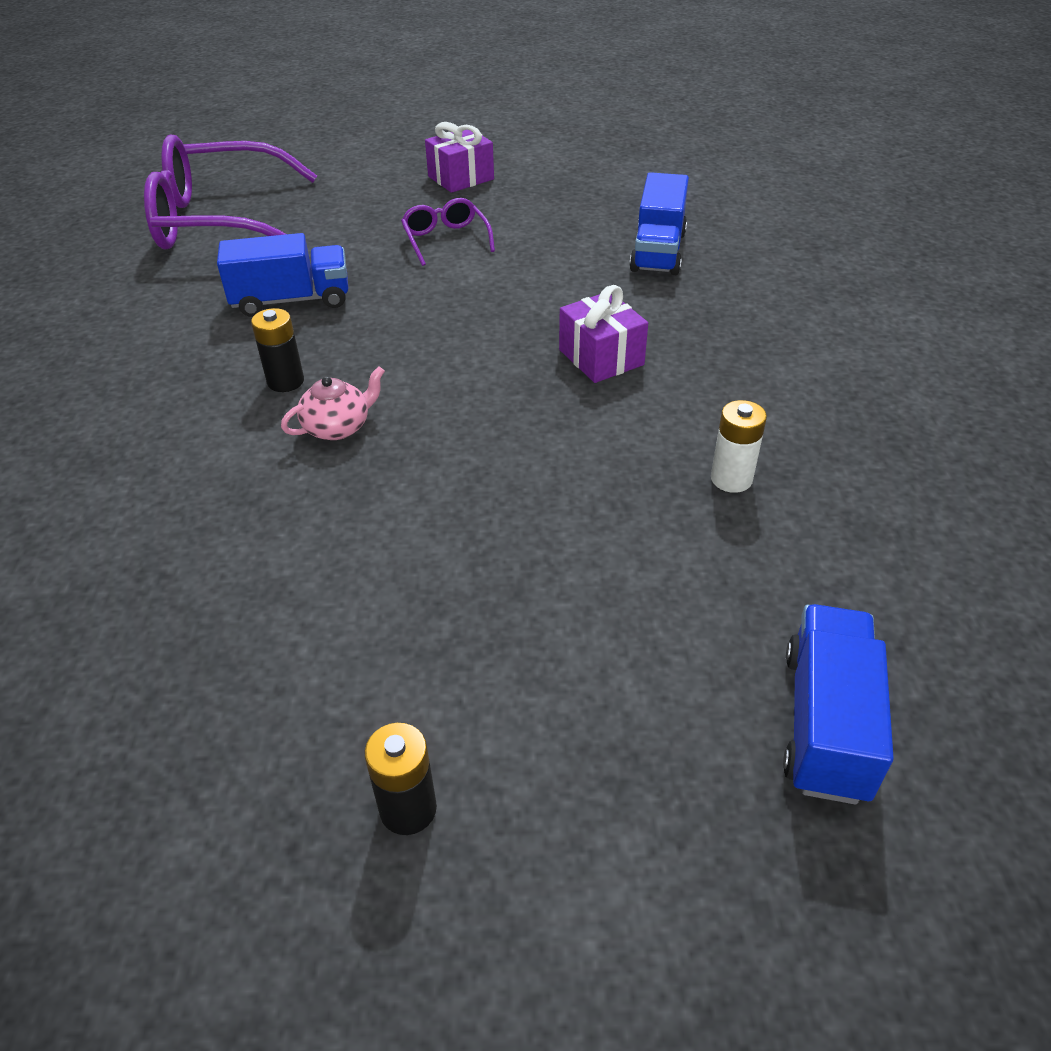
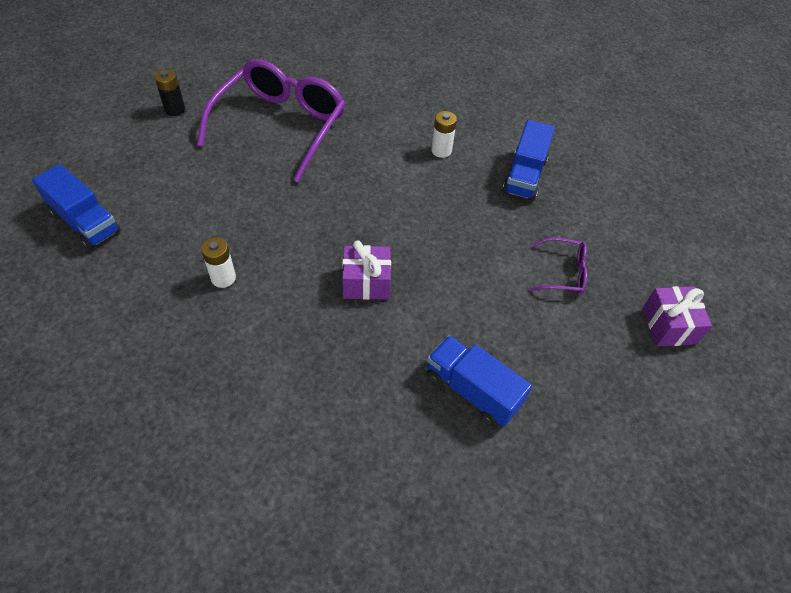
camera: 115 degrees right, 10 degrees up
(219, 221) = (651, 174): purple glasses -> purple glasses (281, 125)
(285, 381) = (441, 150): black battery -> white battery
(338, 427) = (388, 156): pink teapot -> none

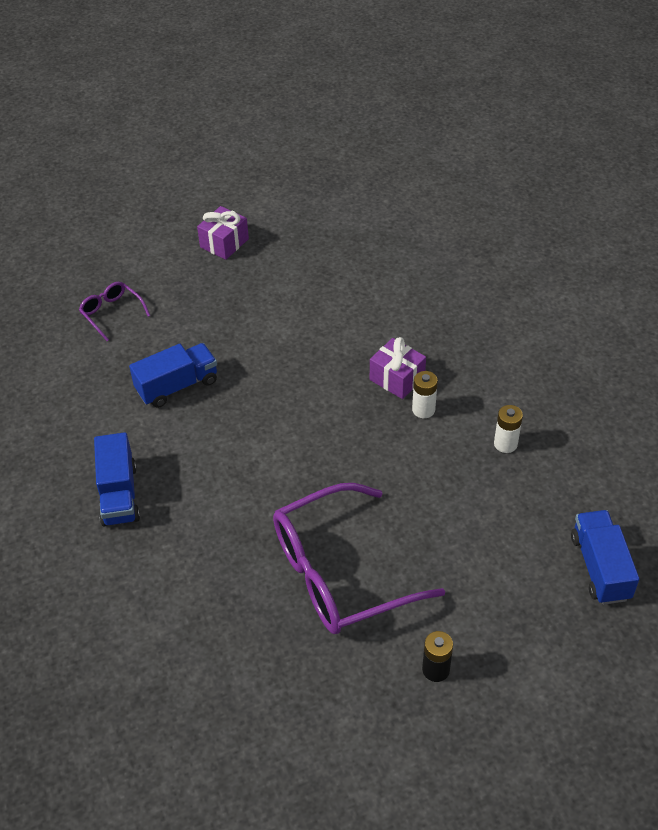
camera: 135 degrees left, 5 degrees down
(441, 150) = (217, 450): white battery -> white battery (423, 409)
(472, 390) = (391, 281): blue truck -> blue truck (119, 494)
(563, 273) = (247, 306): purple glasses -> purple glasses (111, 313)

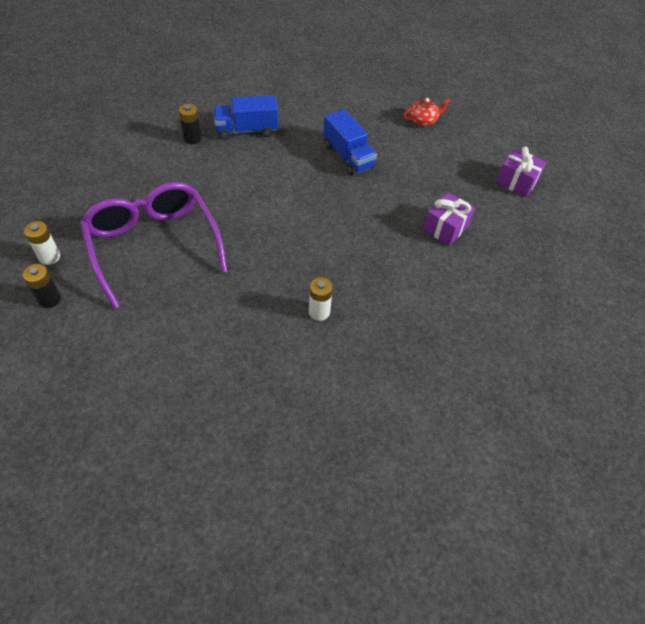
camera: 85 degrees right, 5 degrees up
(111, 313) = (423, 120): purple glasses -> red teapot
(134, 556) = (192, 138): none -> black battery
(397, 378) = (357, 294): purple gift -> purple gift (445, 228)
(505, 444) = (273, 374): white battery -> white battery (49, 257)
(600, 567) = (114, 437): blue truck -> none

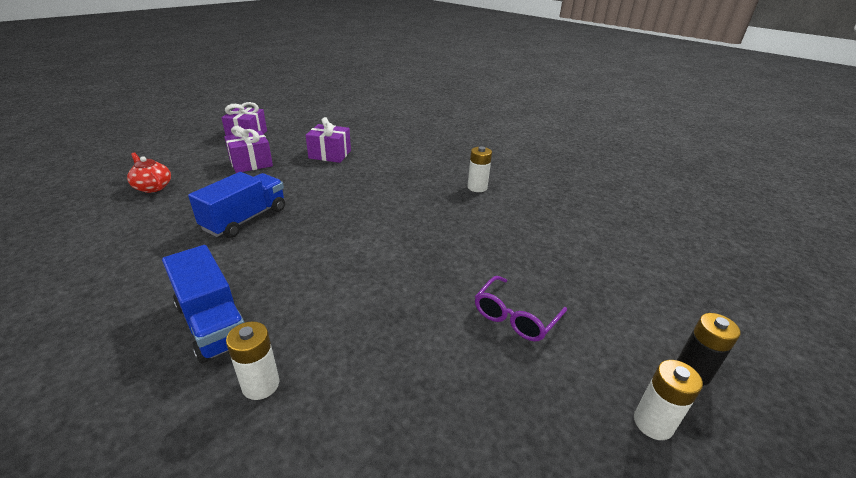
camera: 115 degrees left, 20 degrees down
(153, 245) = (515, 317): purple glasses -> purple glasses, size x0.45
(192, 138) = (261, 385): black battery -> white battery
(446, 174) = (251, 163): none -> purple gift

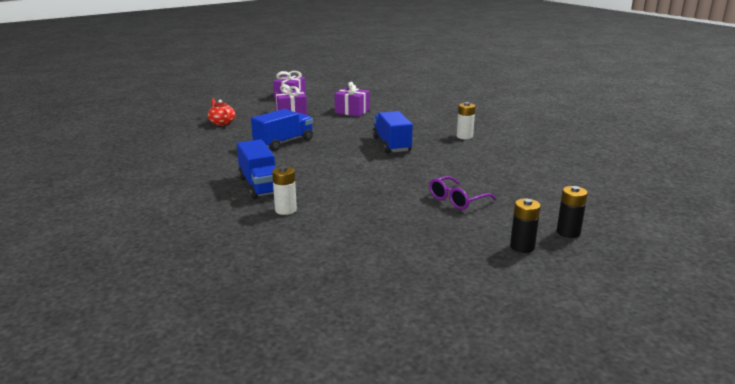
camera: 15 degrees right, 10 degrees down
(393, 210) = (391, 145): none -> blue truck
(653, 423) = (522, 247): white battery -> black battery

